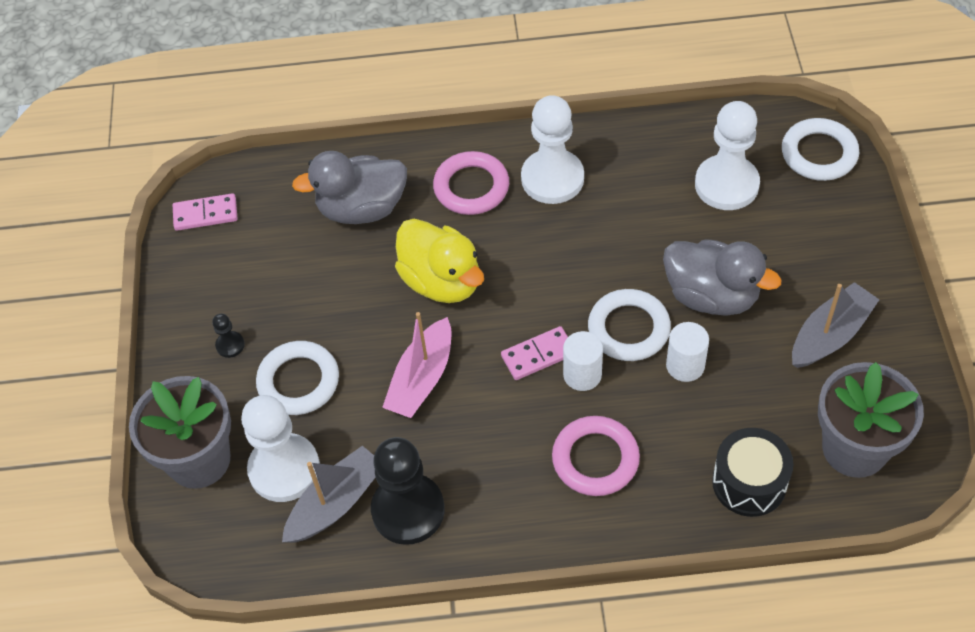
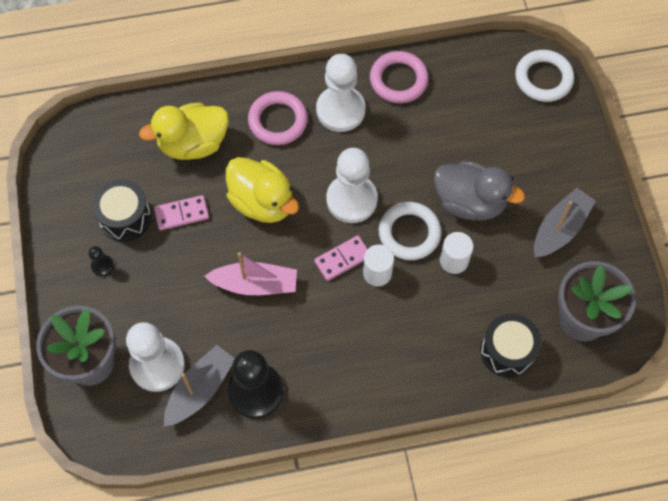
camera: 10 degrees left, 10 degrees up
(205, 214) = (68, 155): pink domino -> pink domino (182, 214)
(266, 290) = (125, 217): none -> black drum
(298, 381) = (160, 292): white ring -> none
(362, 208) = (193, 144): grey duck -> yellow duck
(422, 379) = (255, 284): pink boat -> pink boat turned 105 degrees counterclockwise
(595, 459) = (392, 340): pink ring -> pink ring (398, 80)
(726, 185) = (475, 108): white pawn -> white pawn (351, 200)

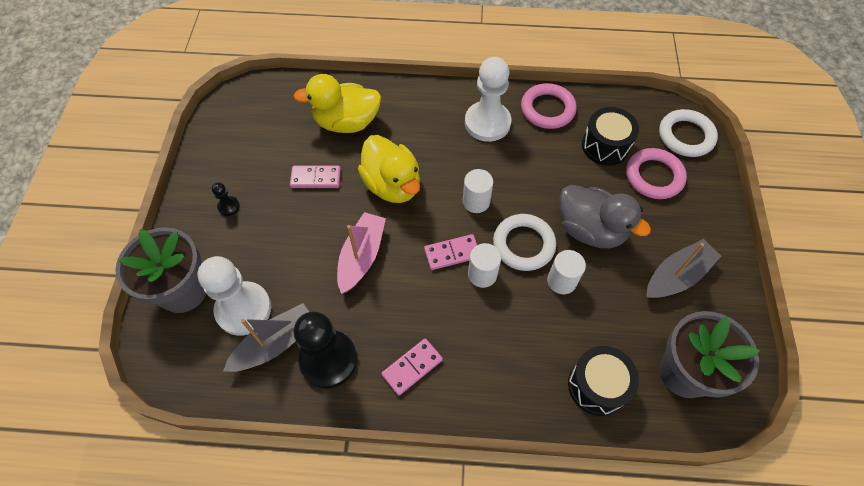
camera: 15 degrees right, 5 degrees down
(125, 217) = (264, 170): black drum -> black drum (605, 146)
(255, 284) = (361, 256): pink boat -> pink boat turned 90 degrees counterclockwise
(278, 121) = (428, 120): pink ring -> pink ring (654, 176)
(336, 378) = (412, 367): none -> pink domino
(351, 200) = (476, 201): white pawn -> white cylinder

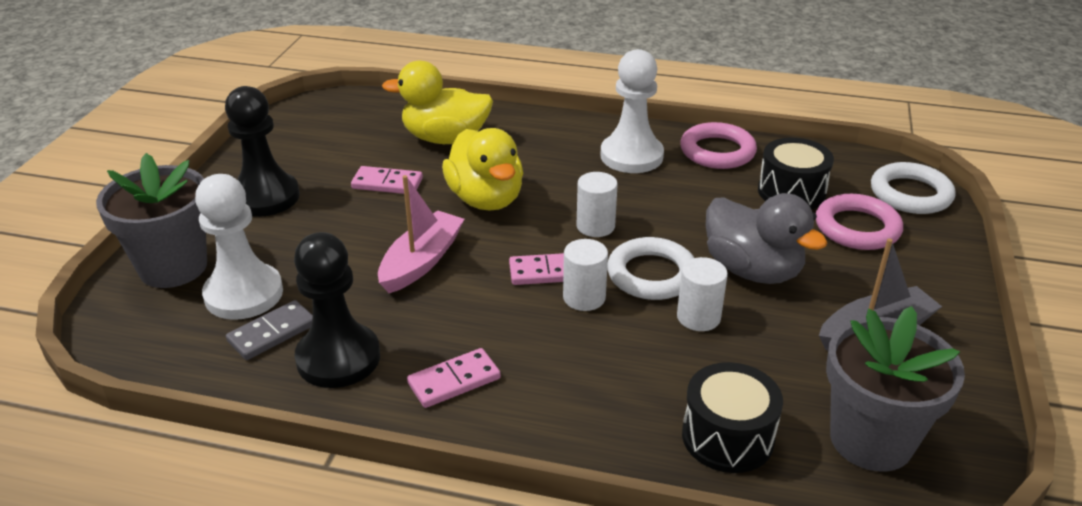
camera: 10 degrees right, 25 degrees down
(228, 206) = (265, 197): black pawn -> black pawn, size x2.35
(275, 343) = (272, 333): grey boat -> grey domino

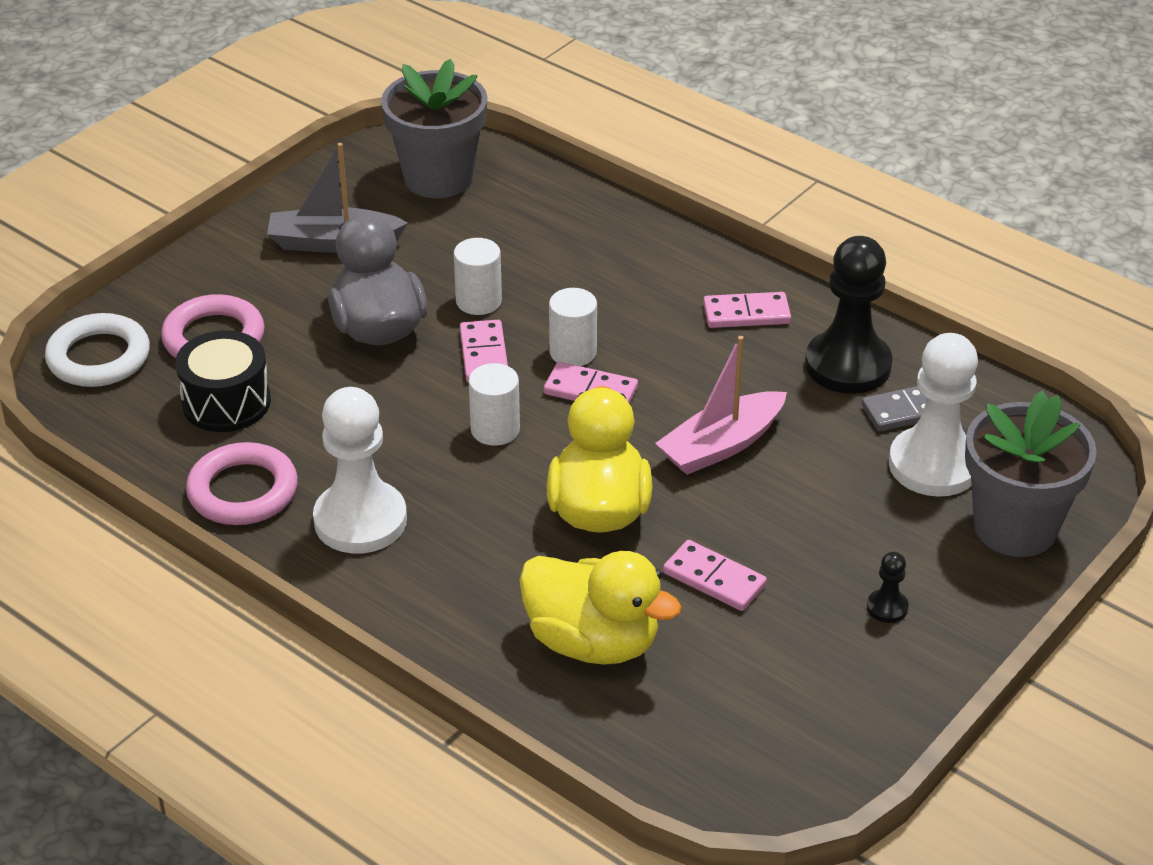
camera: 155 degrees left, 5 degrees up
(265, 197) = (887, 607): black pawn -> black pawn, size x0.43
(651, 274) = (484, 355): white ring -> pink domino
(727, 437) = (546, 210): black drum -> none

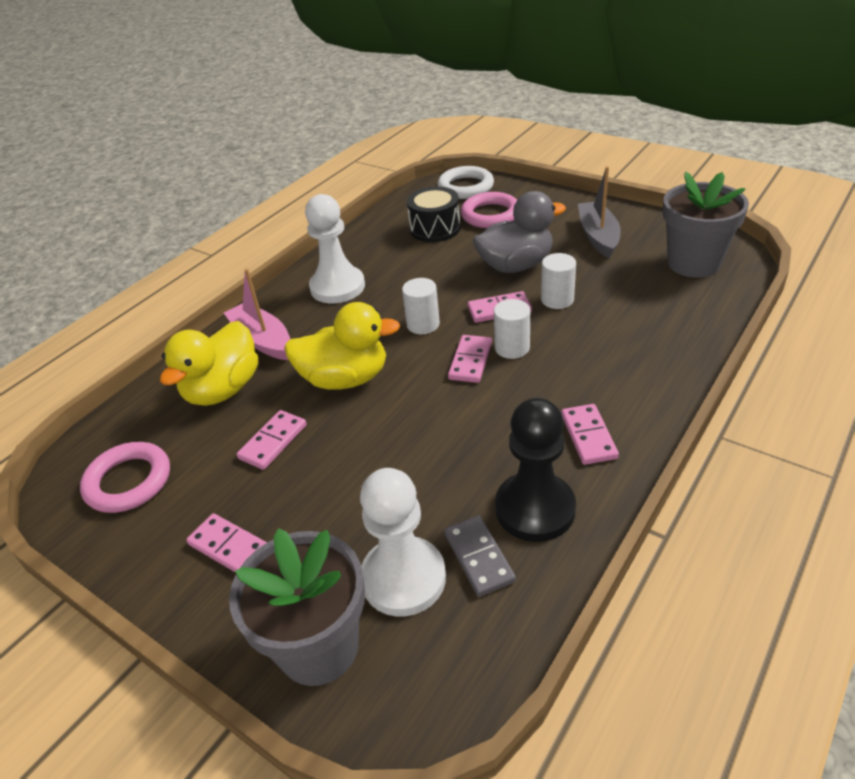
camera: 90 degrees right, 0 degrees up
(243, 491) = (362, 246): pink ring -> pink ring (128, 481)
(721, 445) = (417, 434): pink boat -> pink boat (262, 340)
(887, 607) = (229, 547): black pawn -> pink domino

